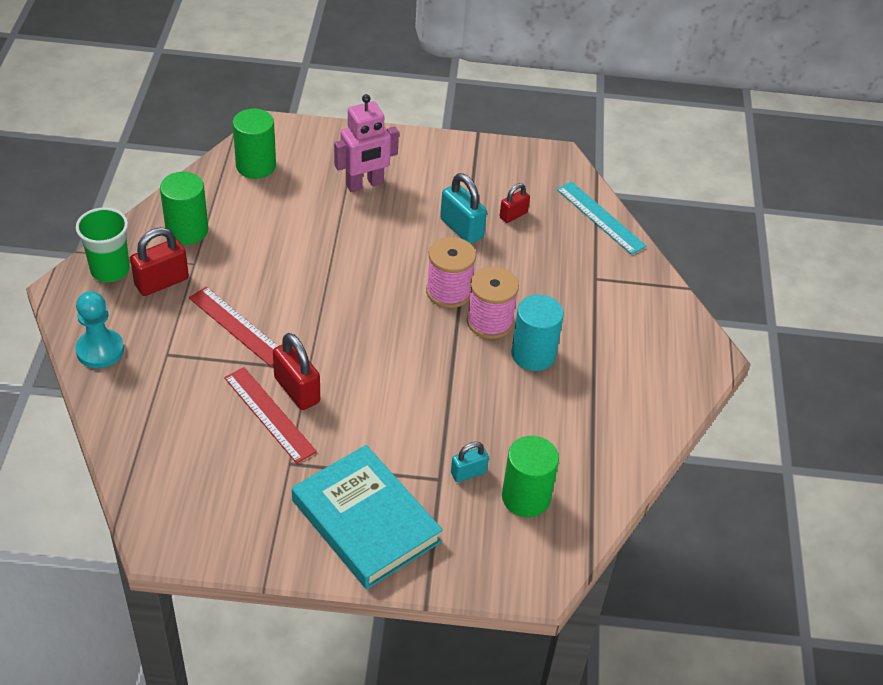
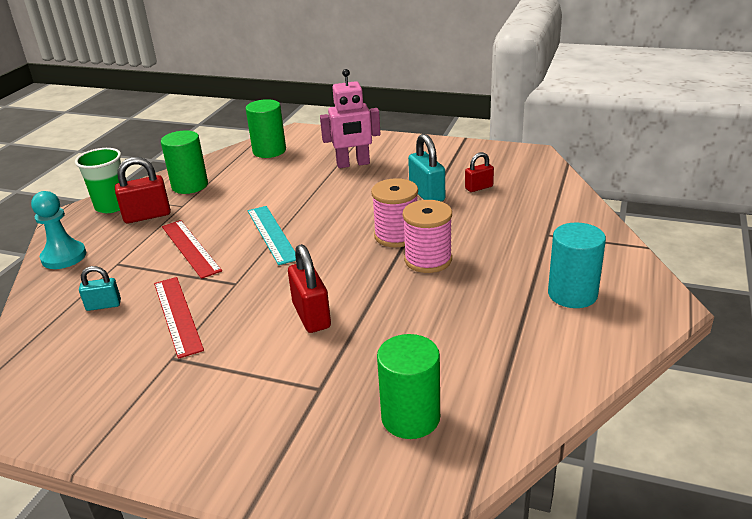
camera: 20 degrees right, 15 degrees down
(297, 390) = (215, 298): red padlock -> red padlock (311, 316)
(366, 521) = (219, 420): turquoise book -> none
(468, 473) = (353, 386): turquoise padlock -> turquoise padlock (103, 305)
(533, 354) = (464, 288): turquoise cylinder -> turquoise cylinder (572, 294)
(600, 217) = (564, 192): turquoise ruler -> turquoise ruler (272, 234)

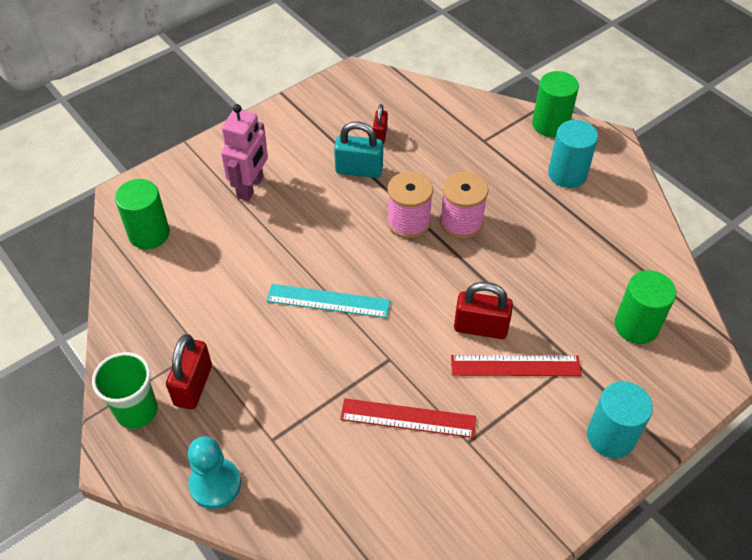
camera: 60 degrees left, 20 degrees up
(103, 305) = (344, 471): turquoise padlock -> none
(190, 185) = (160, 327): green cylinder -> green cylinder (550, 124)
(190, 248) = (297, 371): red ruler -> red ruler (515, 366)
(237, 451) = (611, 436): none -> turquoise cylinder

